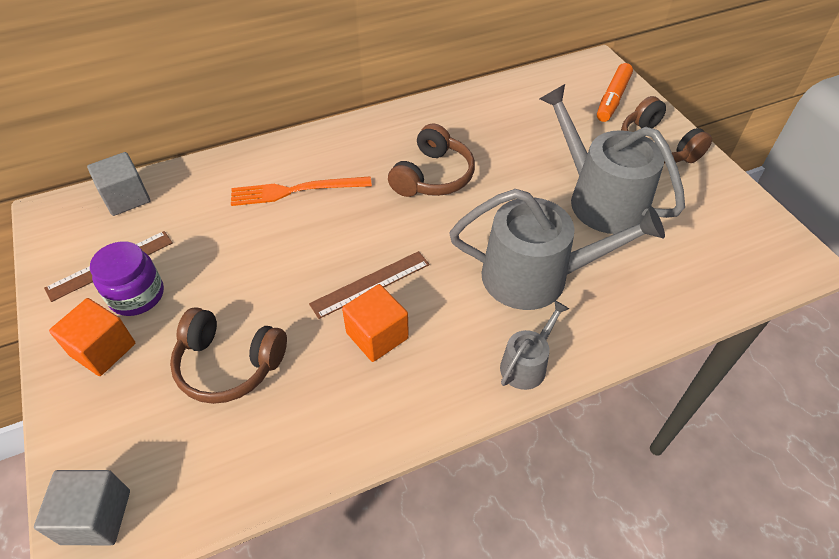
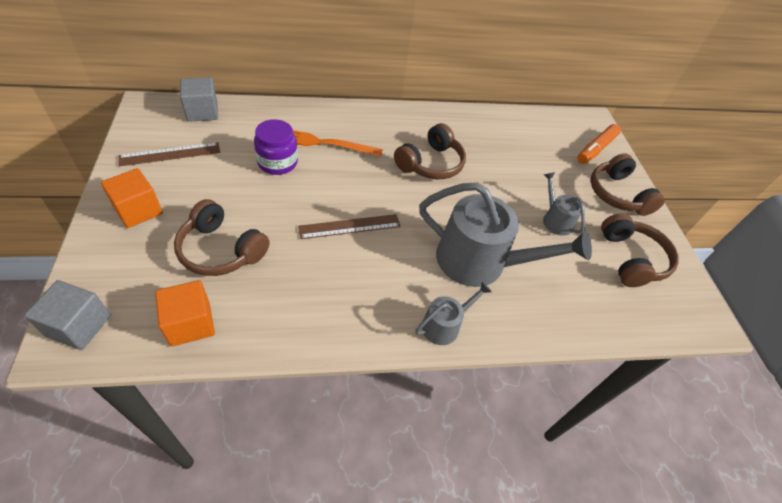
camera: 10 degrees right, 0 degrees up
(137, 295) = (179, 180): purple jar -> purple jar (277, 162)
(377, 335) = (338, 265): orange cube -> orange cube (190, 323)
(600, 199) = (555, 220): grey watering can -> grey watering can, size x0.49
(698, 217) = (631, 259): none -> brown headphones

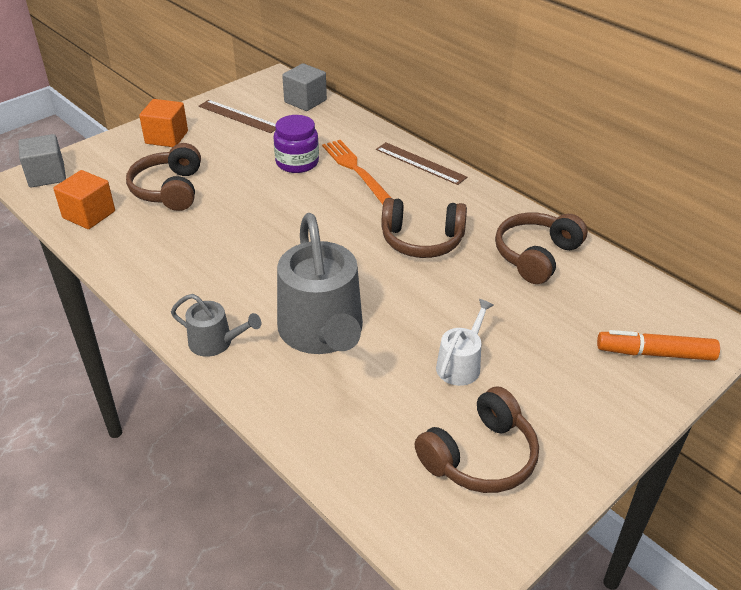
camera: 60 degrees right, 10 degrees down
(350, 226) = (270, 235): brown ruler -> brown ruler (420, 163)
(555, 220) = (461, 364): grey watering can -> white watering can
(617, 194) = (589, 405): brown headphones -> brown headphones (536, 256)

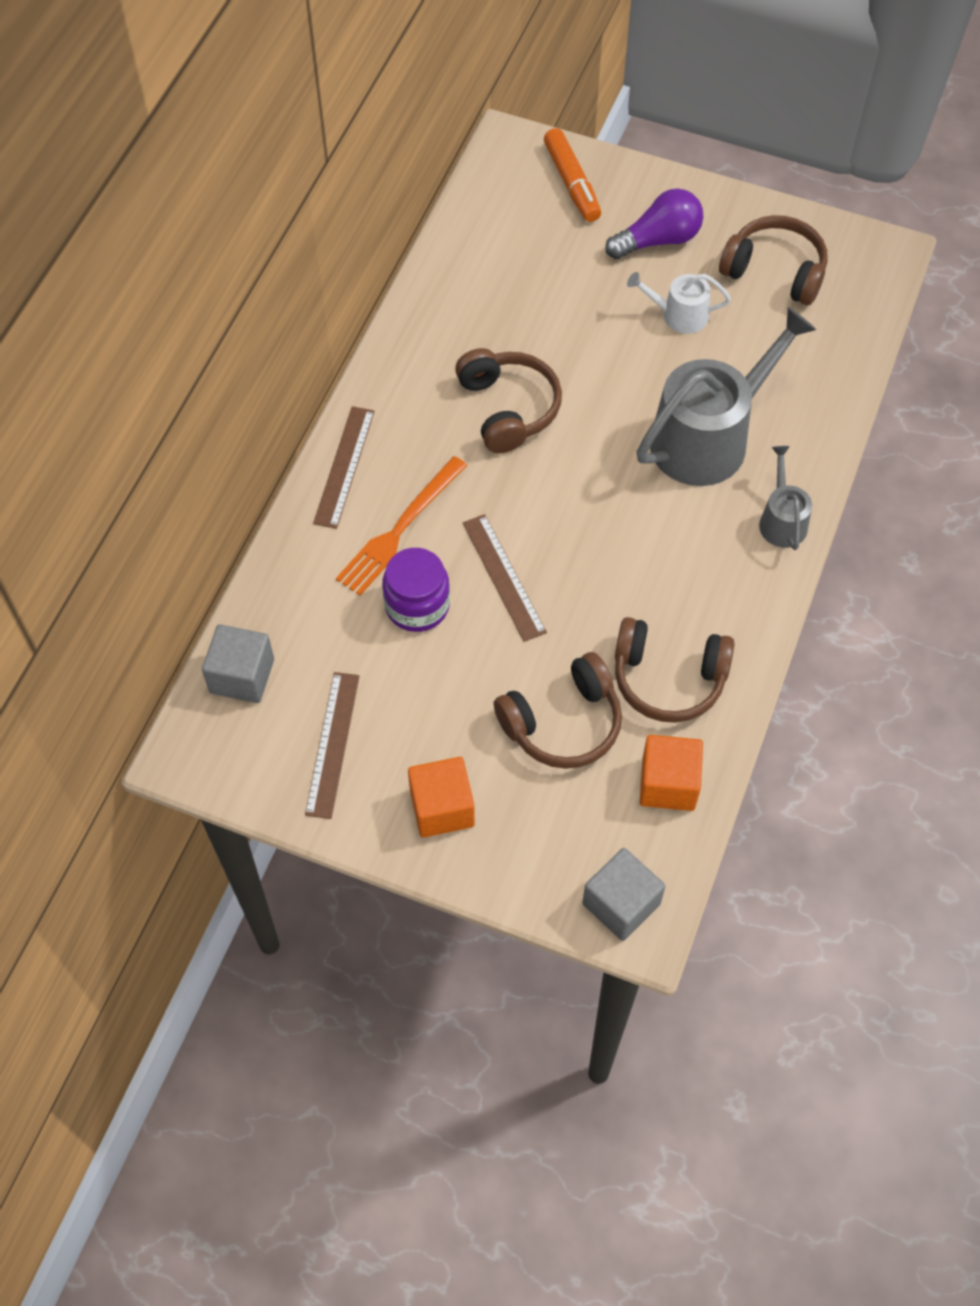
camera: 115 degrees left, 20 degrees up
(288, 198) = (504, 577): none -> brown ruler
(536, 256) = (475, 301): brown headphones -> brown headphones (668, 678)
(558, 385) = (658, 240): none -> purple light bulb

